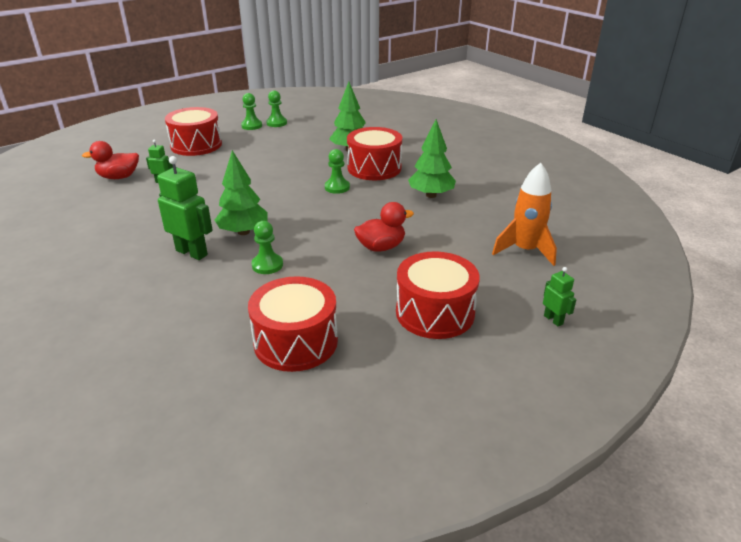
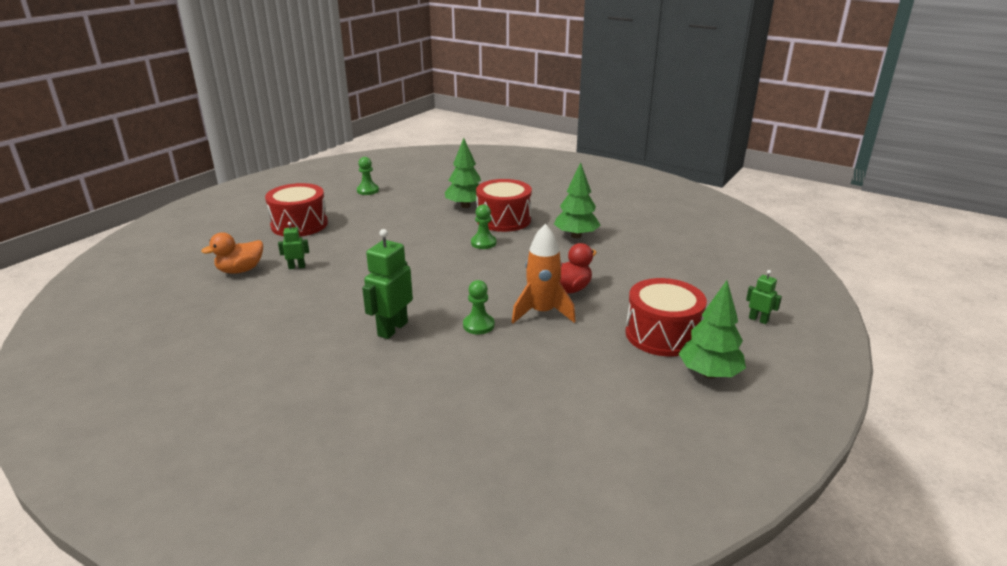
camera: 20 degrees left, 5 degrees down
(119, 177) = (240, 270): red duck -> orange duck
(192, 252) = (392, 329): green robot -> green robot turned 75 degrees counterclockwise
(243, 232) = (427, 300): green tree -> green tree (709, 373)
(251, 126) = (343, 197): green pawn -> none
(296, 342) = (564, 385): red drum -> none
(525, 250) = (693, 269): orange rocket -> orange rocket (542, 312)

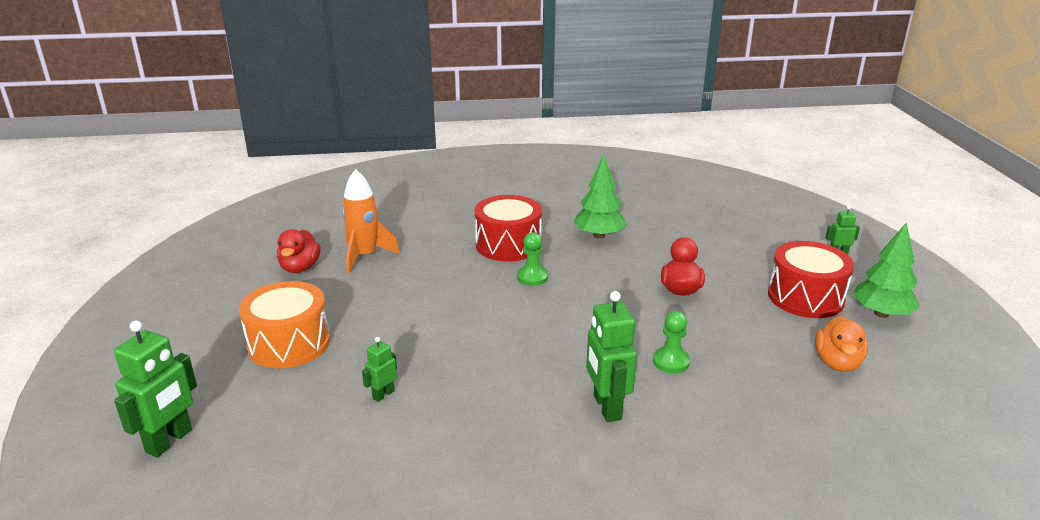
camera: 40 degrees left, 0 degrees up
(184, 245) = (170, 441): none -> green robot
(240, 270) = (318, 433): orange duck -> orange duck (837, 363)
(299, 224) = (289, 343): red drum -> orange drum
(367, 190) = (300, 268): green pawn -> red duck
(465, 206) = (444, 244): green tree -> none
(542, 312) = (697, 322): orange rocket -> orange rocket (365, 256)

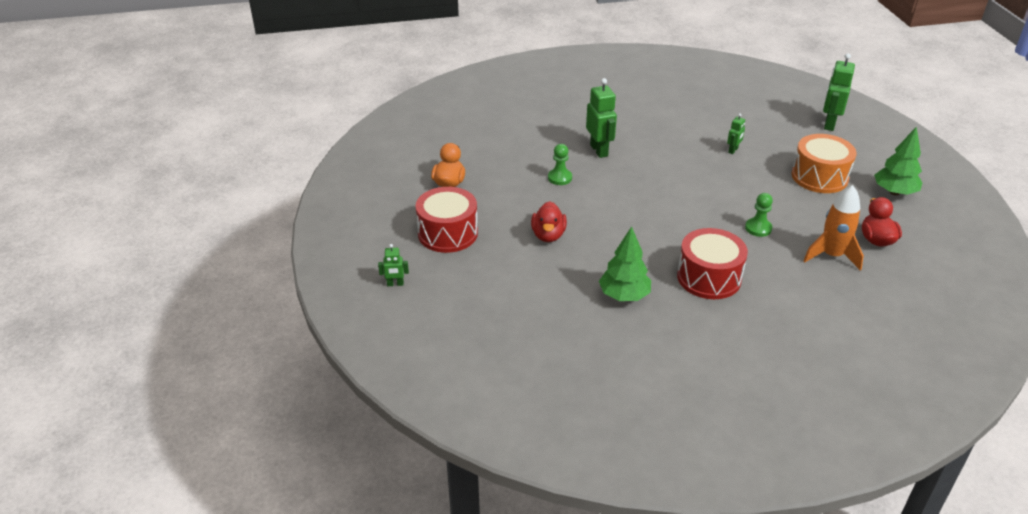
camera: 175 degrees right, 10 degrees up
(532, 277) = (673, 241): green pawn -> green pawn (758, 228)
(881, 313) = (395, 222): green tree -> green tree (894, 192)

